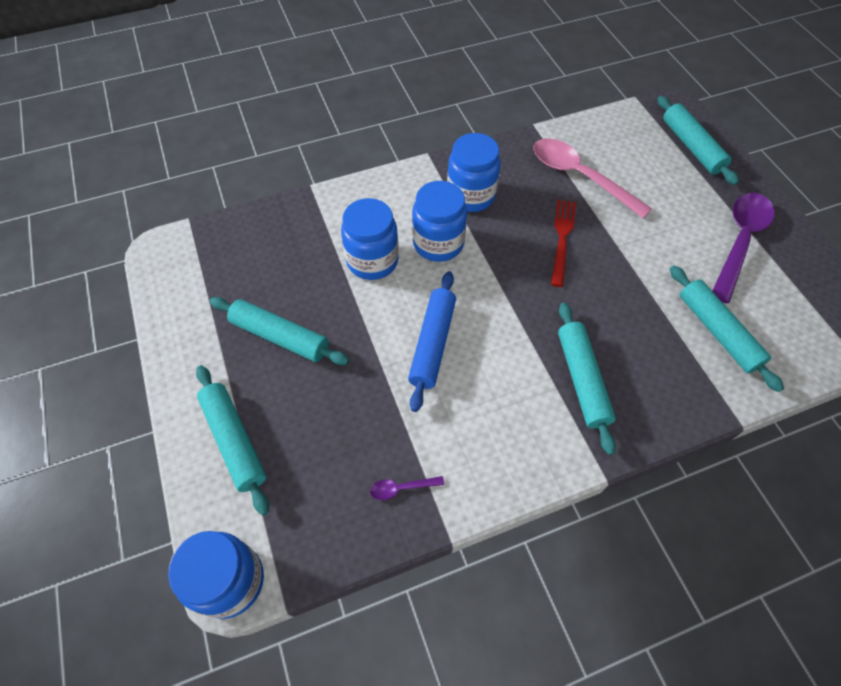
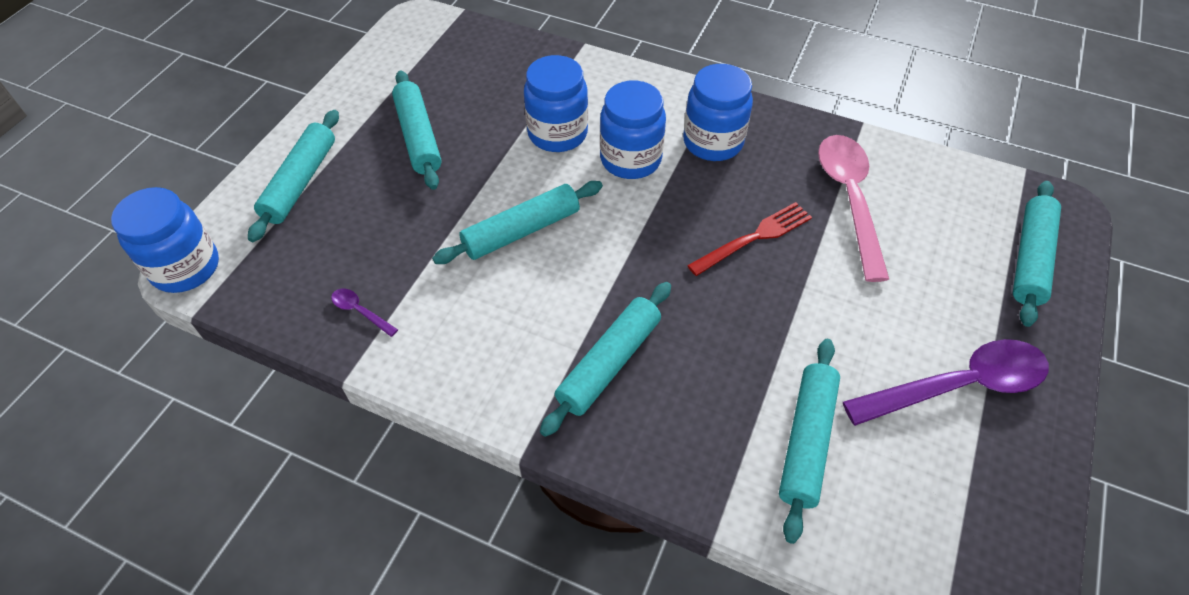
camera: 45 degrees right, 5 degrees down
(433, 343) = (521, 231): blue rolling pin -> turquoise rolling pin

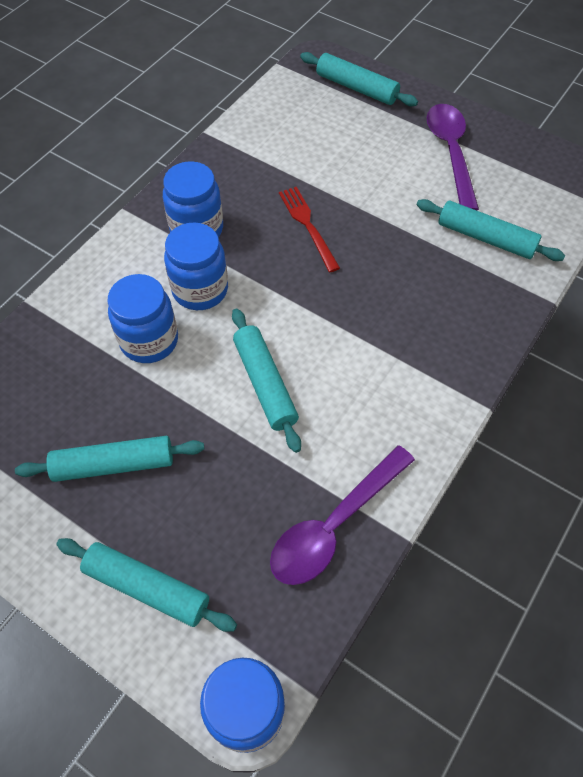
camera: 80 degrees left, 5 degrees up
(360, 311) = (334, 525): purple spoon -> purple spoon, size x2.44
(609, 363) = (412, 339): turquoise rolling pin -> none
(849, 199) = (282, 161): pink spoon -> none

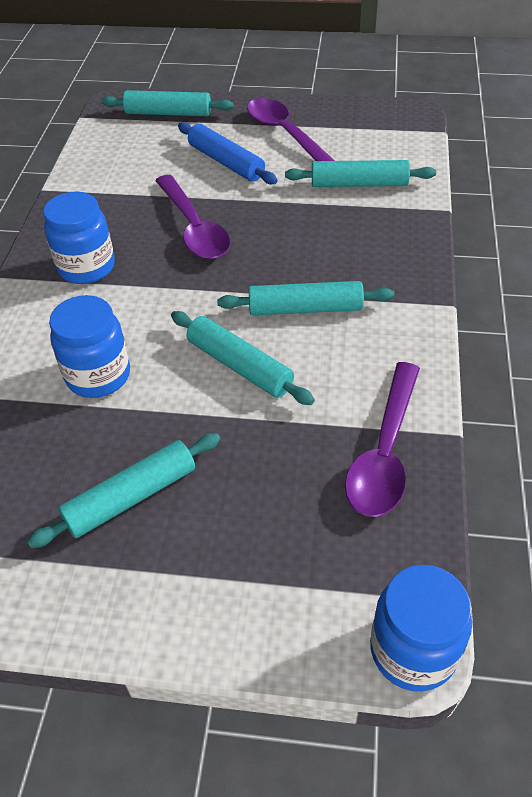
camera: 25 degrees left, 10 degrees down
(147, 588) = (240, 591): turquoise rolling pin -> turquoise rolling pin (305, 309)
(200, 290) = (123, 314): blue jar -> none
(308, 225) = (194, 228): red fork -> purple spoon
(377, 164) = (226, 162): none -> blue rolling pin

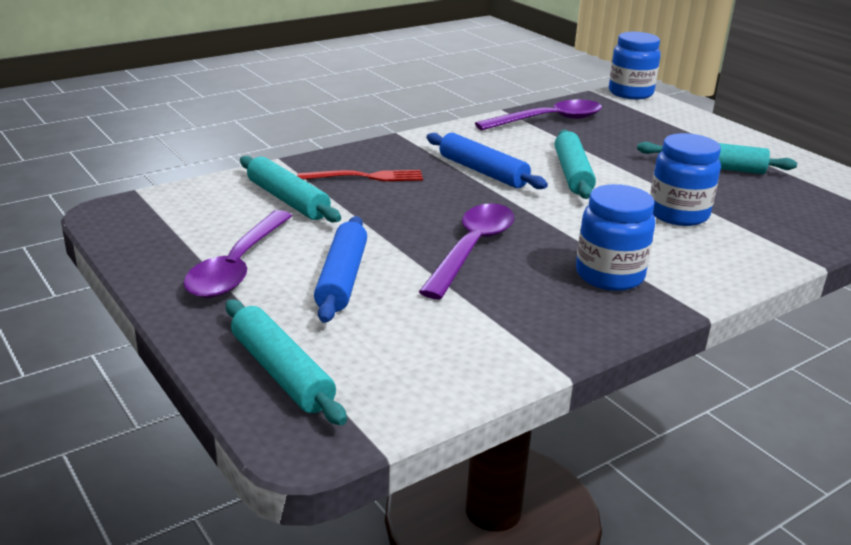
camera: 135 degrees left, 20 degrees down
(305, 309) = (482, 171): turquoise rolling pin -> blue rolling pin
(362, 237) = (366, 177): none -> red fork

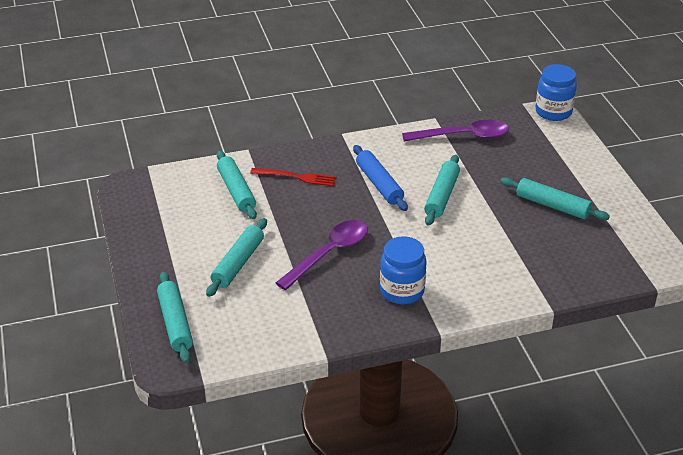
camera: 20 degrees right, 10 degrees up
(238, 266) = (183, 243): purple spoon -> none
(342, 279) = (238, 263): blue rolling pin -> turquoise rolling pin
(678, 214) = (488, 247): blue jar -> none

